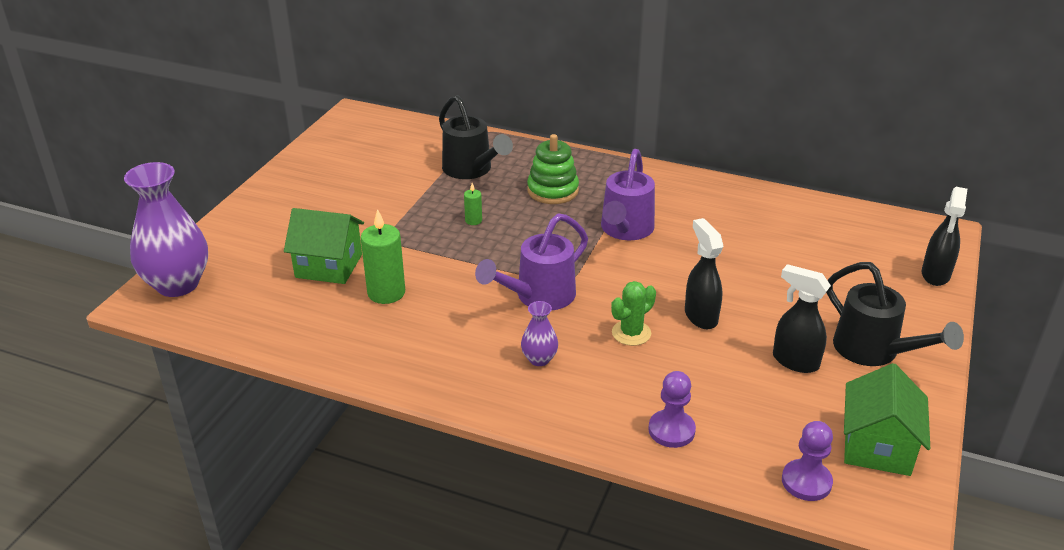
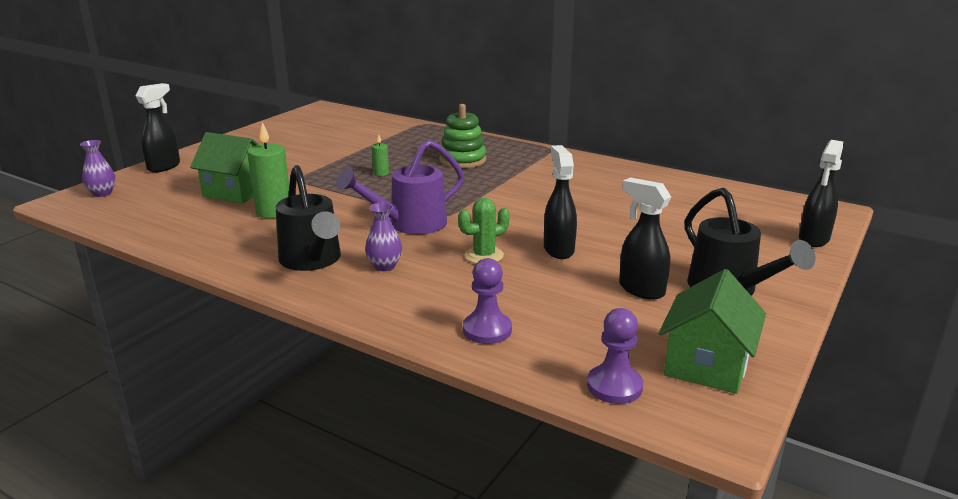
camera: 10 degrees right, 10 degrees down
(177, 284) = (102, 193): purple vase -> purple vase, size x0.47
(223, 233) = (164, 167): none -> black spray bottle
(471, 170) = (398, 144): black watering can -> black watering can (312, 260)
(625, 230) = (515, 188): purple watering can -> none

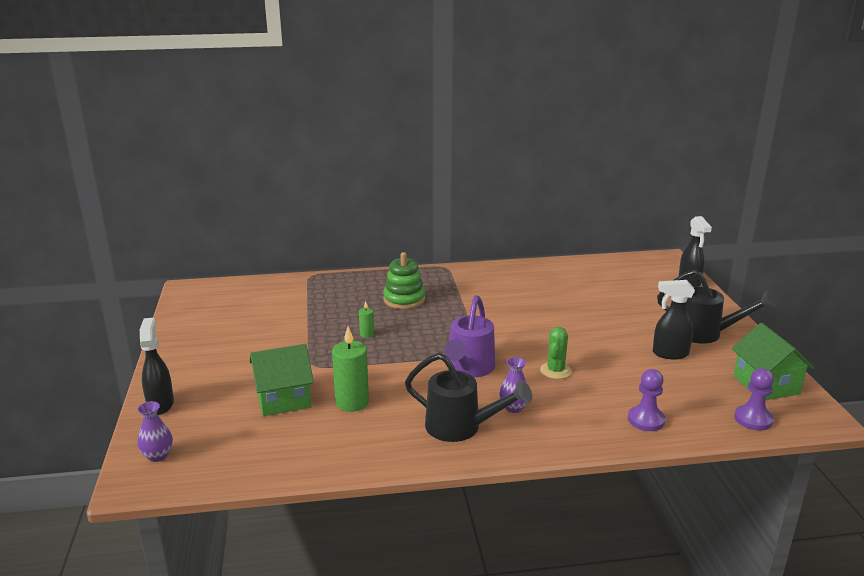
camera: 40 degrees left, 0 degrees up
(558, 249) = (586, 346): black spray bottle -> none

